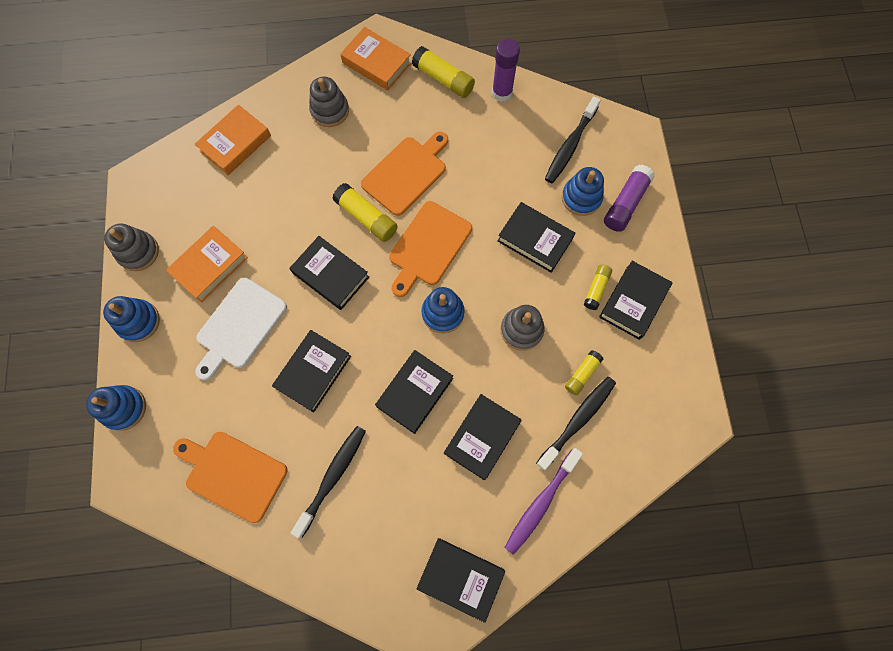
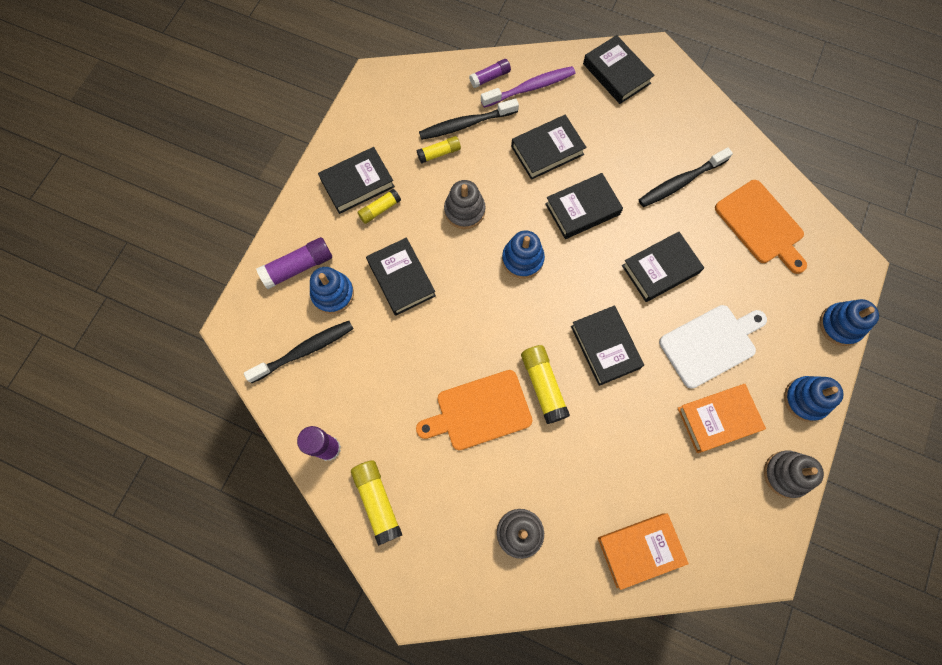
camera: 150 degrees left, 0 degrees up
(376, 63) = (436, 568): orange book -> none
(428, 246) = (501, 325): orange cutting board -> none
(589, 491) = (490, 77): none -> purple glue stick

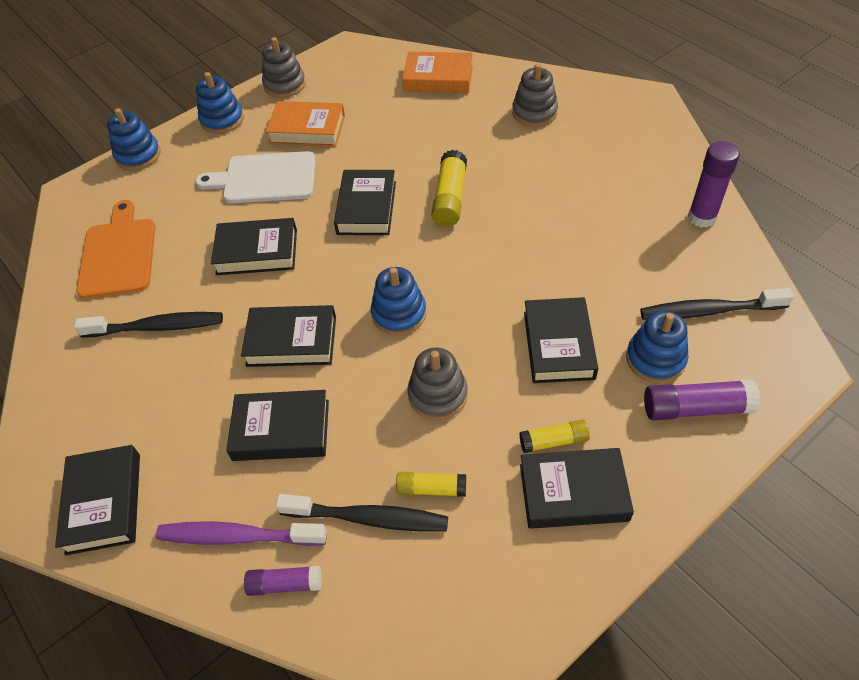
camera: 150 degrees left, 20 degrees down
(377, 501) = (661, 166): yellow glue stick -> none
(479, 411) = (526, 199): orange cutting board -> none

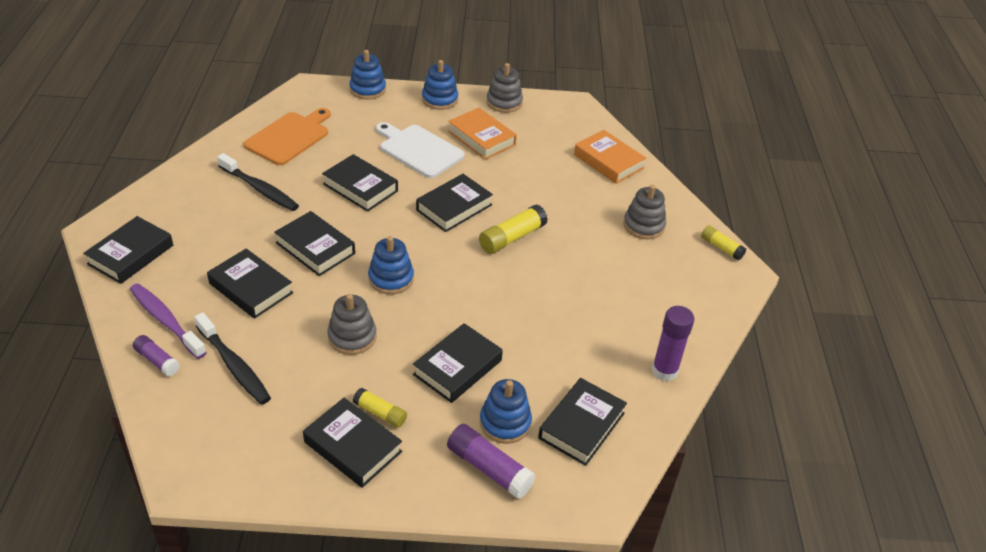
camera: 35 degrees right, 10 degrees down
(431, 489) = (283, 379): yellow glue stick -> yellow glue stick (721, 248)
(708, 311) = (581, 425): black toothbrush -> black book

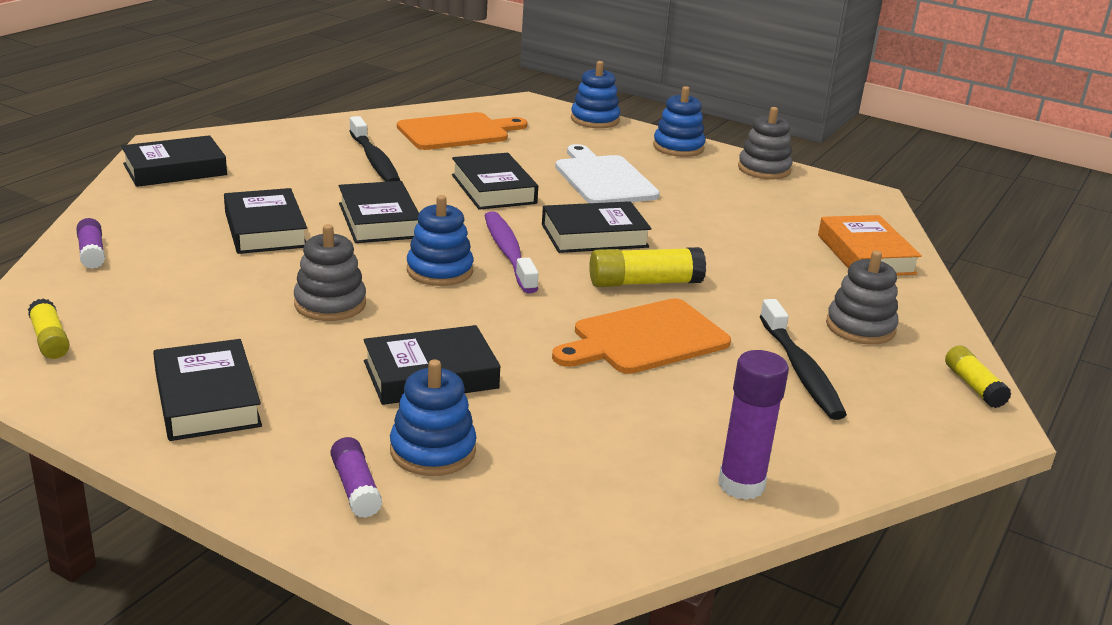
camera: 30 degrees right, 15 degrees down
(165, 320) = (143, 226): purple toothbrush -> purple toothbrush (508, 252)
(234, 366) = (165, 283): black toothbrush -> black toothbrush (801, 370)
(380, 413) = (279, 381): yellow glue stick -> yellow glue stick (50, 340)
(481, 138) = (699, 190): orange book -> none
(489, 468) = (356, 488): purple glue stick -> purple glue stick, size x0.63
(545, 285) = (645, 338): none -> orange cutting board
(581, 425) = (542, 496): black book -> none

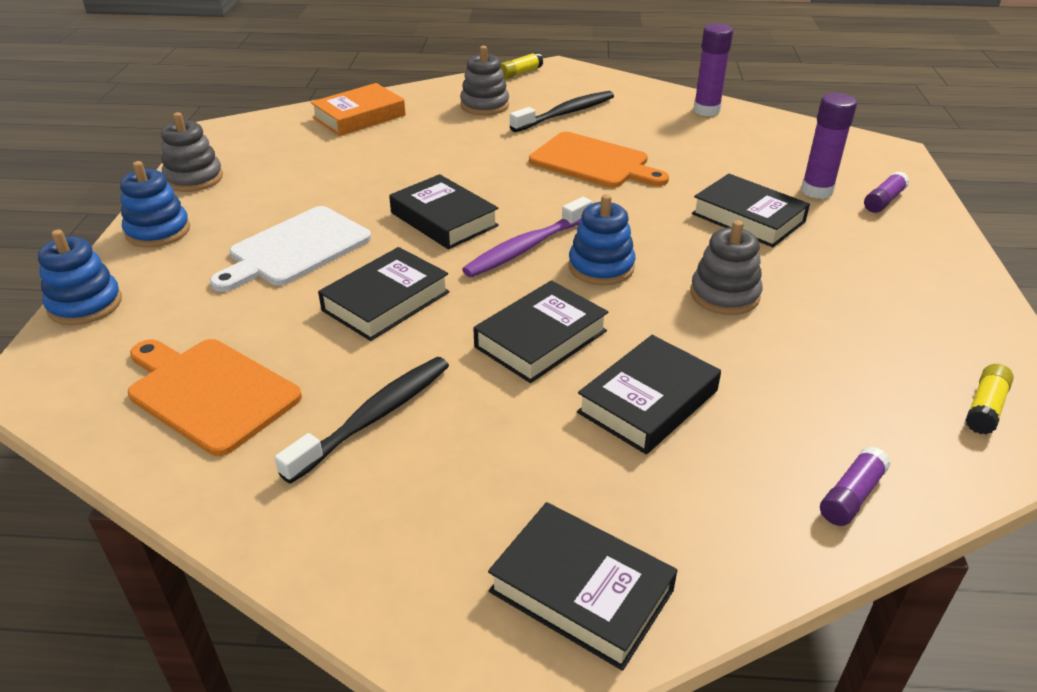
camera: 115 degrees left, 10 degrees up
(207, 399) = (908, 286): black book -> none
(433, 451) = (817, 191): blue stacking toy -> purple glue stick
(644, 283) = (508, 180): yellow glue stick -> none

